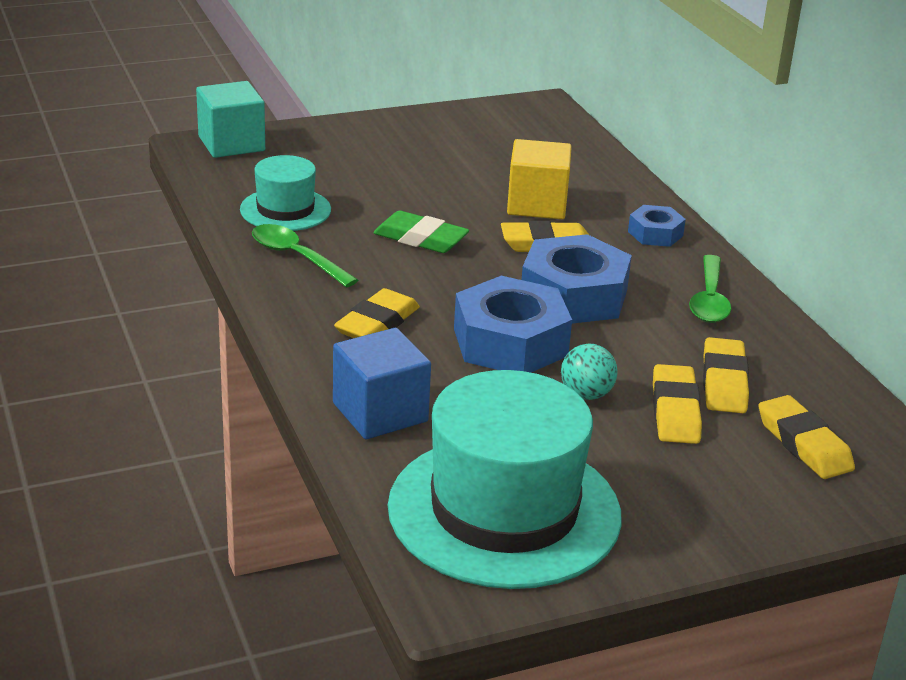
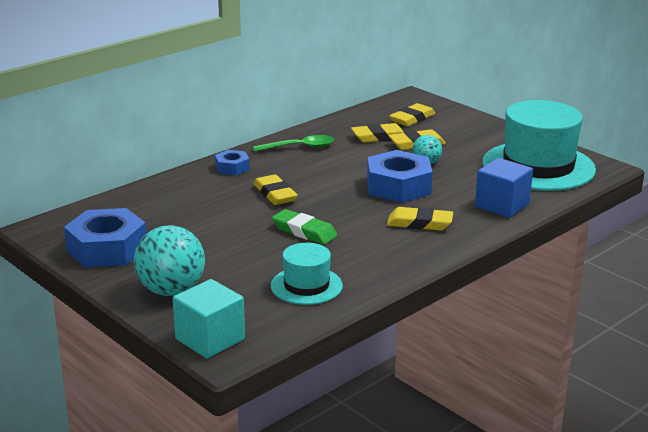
camera: 110 degrees left, 5 degrees down
(296, 257) = (369, 265): green spoon -> none
(345, 143) = (171, 290): none -> turquoise ball
(420, 239) = (304, 231): green eraser -> green eraser turned 60 degrees counterclockwise
(537, 204) = (221, 205): yellow cube -> none
(574, 295) = (330, 179): blue nut -> blue nut (107, 249)

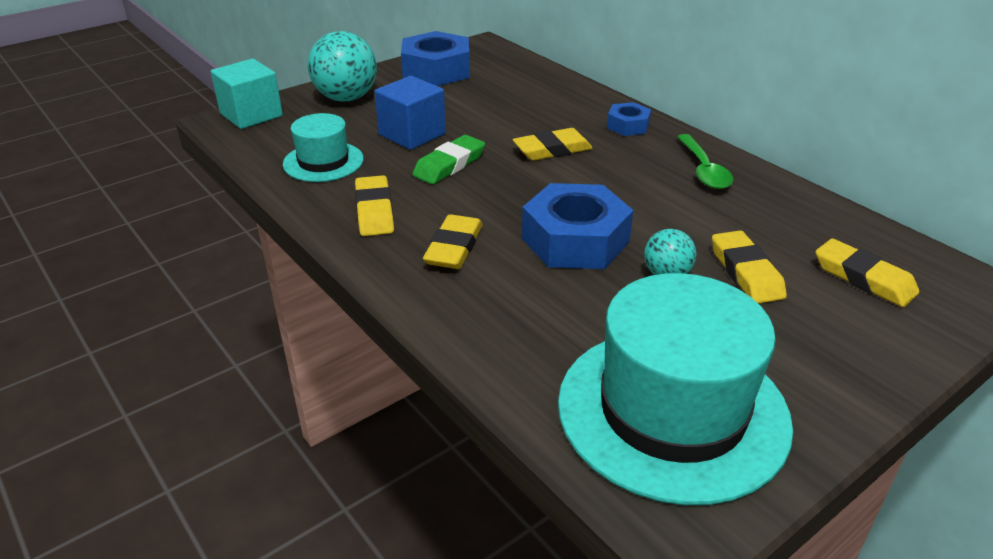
camera: 95 degrees right, 10 degrees up
(379, 137) = (764, 237): yellow eraser -> yellow eraser (374, 211)
(502, 205) = (503, 335): blue cube -> blue cube (412, 134)

